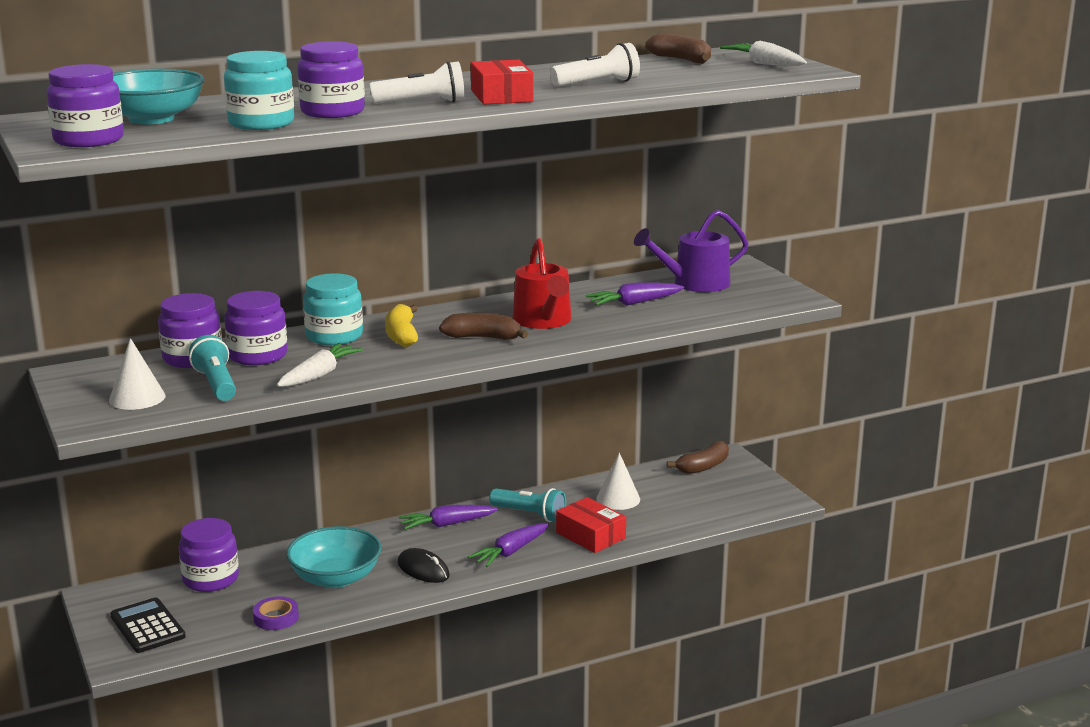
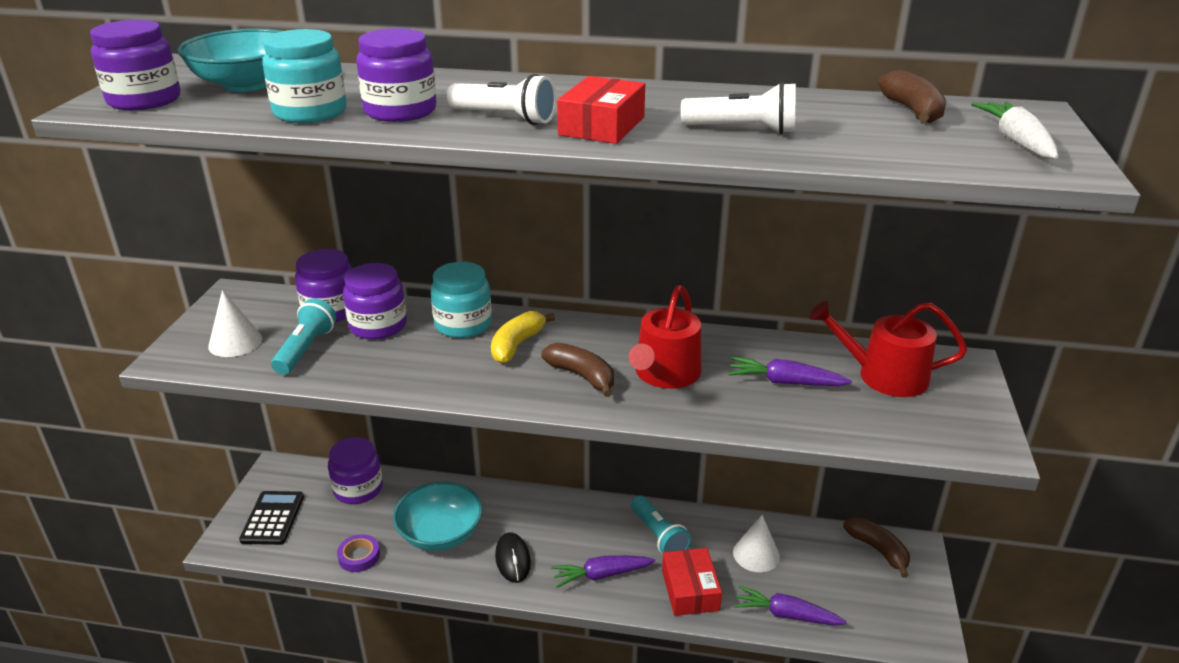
camera: 35 degrees right, 10 degrees up
(319, 375) = (391, 370): white carrot -> none
(446, 524) = (579, 514): purple carrot -> purple carrot (786, 614)
(694, 283) = (883, 375): purple watering can -> red watering can
(703, 467) = (878, 550): brown banana -> brown banana turned 120 degrees counterclockwise

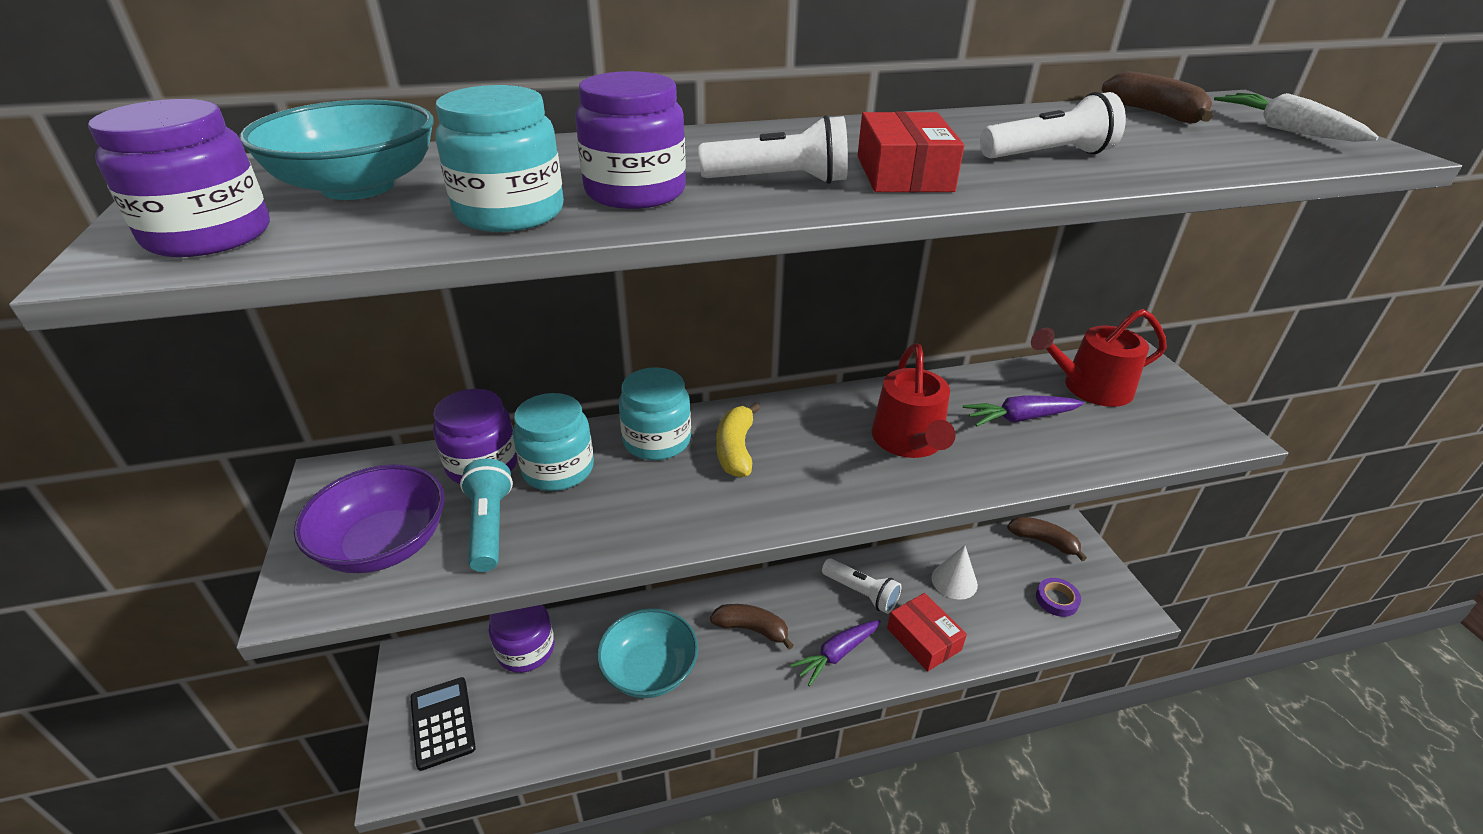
camera: 25 degrees left, 5 degrees up
(235, 342) = (384, 544): white cone -> purple bowl
(359, 556) = (575, 731): purple tape -> purple tape (1056, 600)
(378, 326) = (558, 469): purple jar -> turquoise jar
(513, 559) = (742, 670): black mouse -> none
(582, 376) = (833, 467): brown banana -> brown banana (751, 629)
(659, 536) = (861, 593): turquoise flashlight -> white flashlight
(786, 614) = (1016, 632): purple carrot -> none

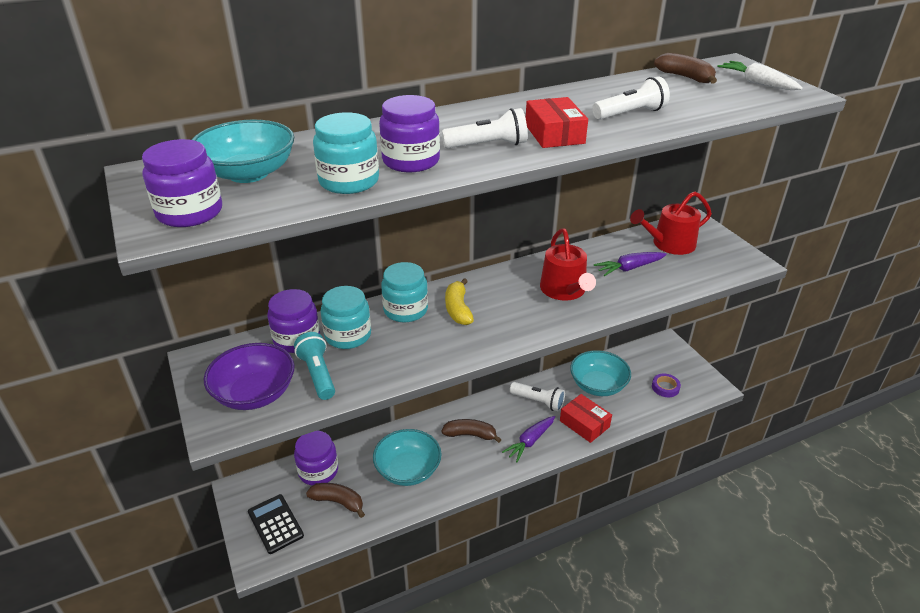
camera: 10 degrees left, 0 degrees up
(954, 581) = (598, 385): white cone -> turquoise bowl
(1043, 541) = (652, 352): brown banana -> brown banana (338, 502)

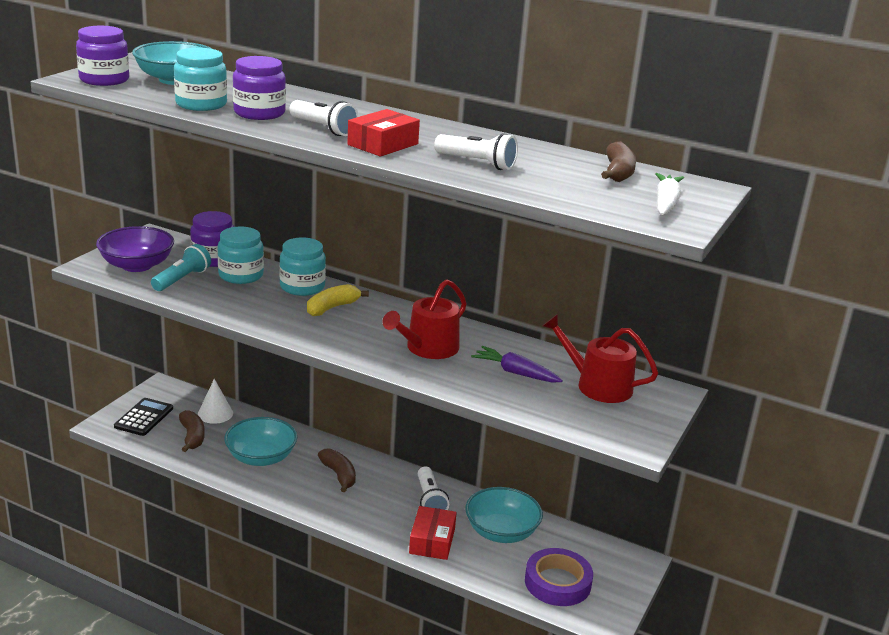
camera: 50 degrees right, 10 degrees down
(318, 471) = (215, 413): purple jar -> white cone
(530, 442) = (368, 514): purple carrot -> none
(665, 387) = (557, 582): purple tape -> purple tape, size x1.80

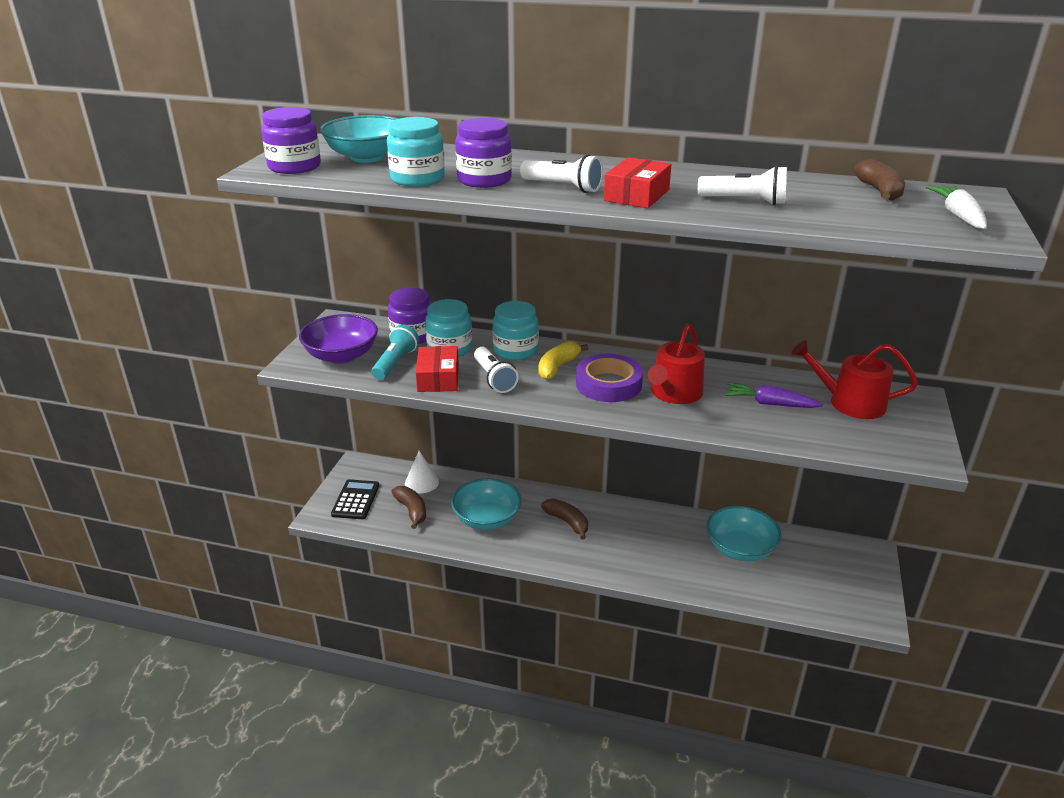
camera: 10 degrees left, 5 degrees up
(430, 500) = (661, 530): white flashlight -> white flashlight (494, 378)
(432, 541) = (685, 571): red box -> red box (438, 378)
(557, 582) = (816, 589): purple tape -> purple tape (608, 384)

